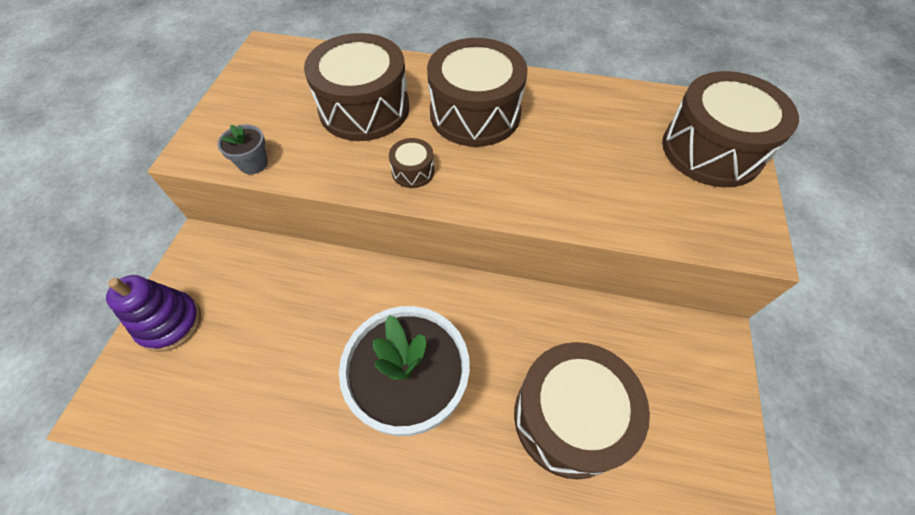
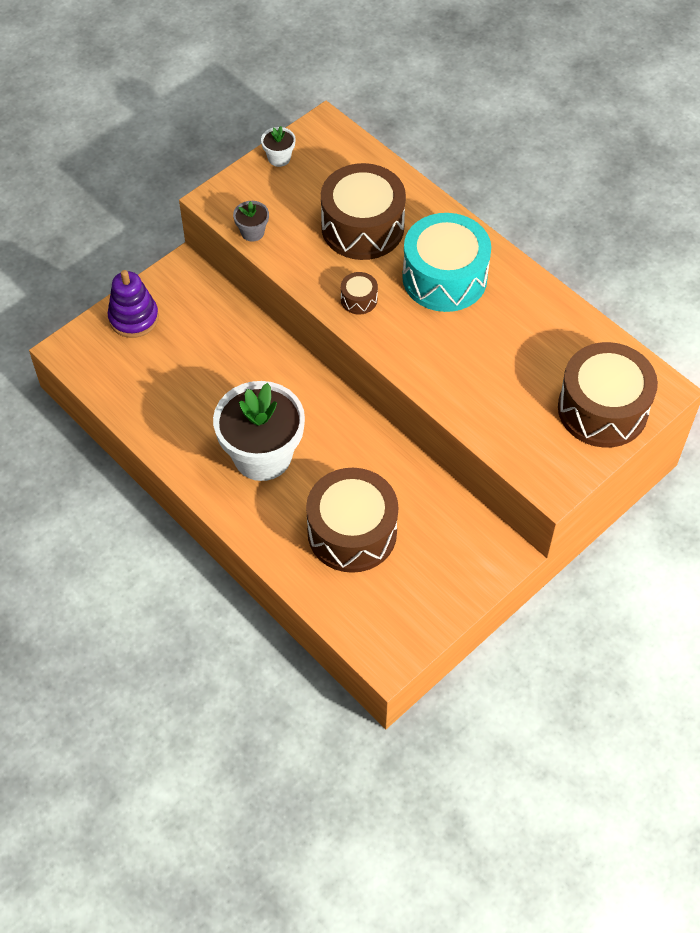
camera: 35 degrees right, 0 degrees up
(238, 89) = (279, 158): none -> white flower pot
(475, 113) = (444, 278): brown drum -> turquoise drum

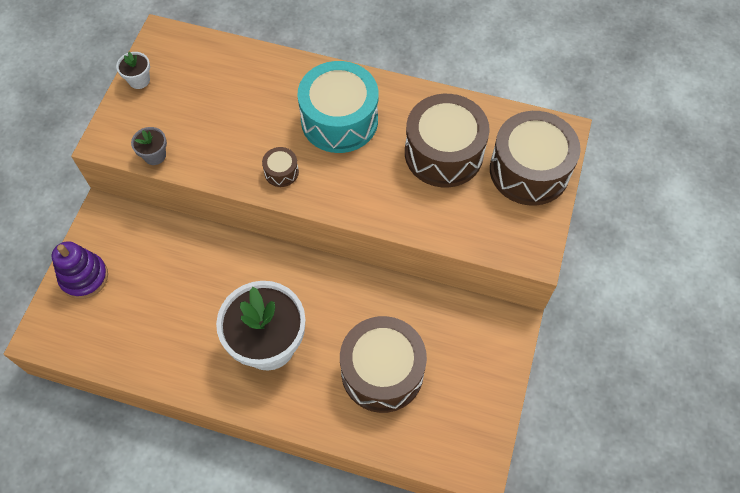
camera: 30 degrees left, 5 degrees up
(362, 227) = (246, 108): brown drum -> brown drum (443, 153)

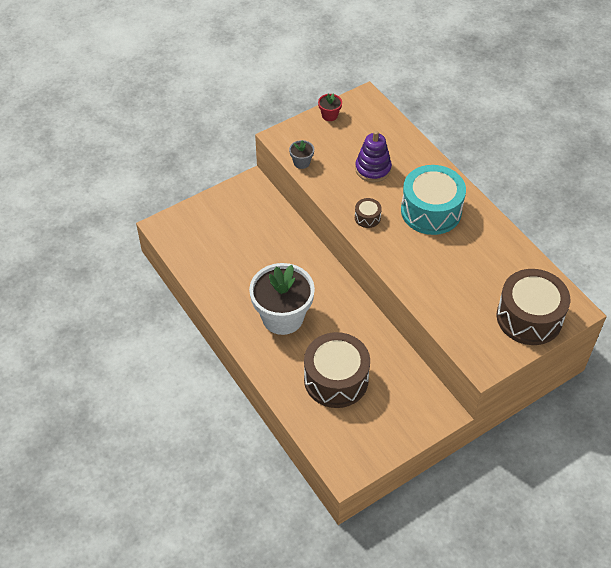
camera: 40 degrees right, 10 degrees down
(84, 277) = (211, 211): purple stacking toy -> purple stacking toy (373, 169)
(139, 80) = (329, 115): white flower pot -> red flower pot
(443, 153) = (481, 271): brown drum -> none

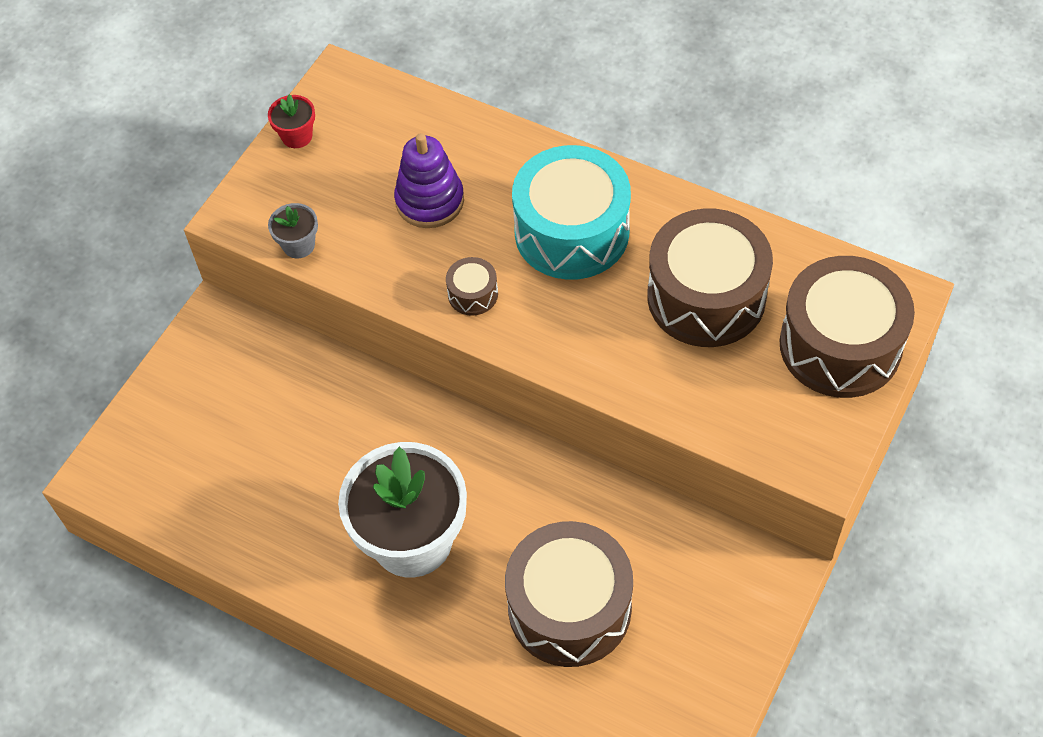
camera: 25 degrees left, 5 degrees up
(477, 267) = (706, 297): none -> brown drum

